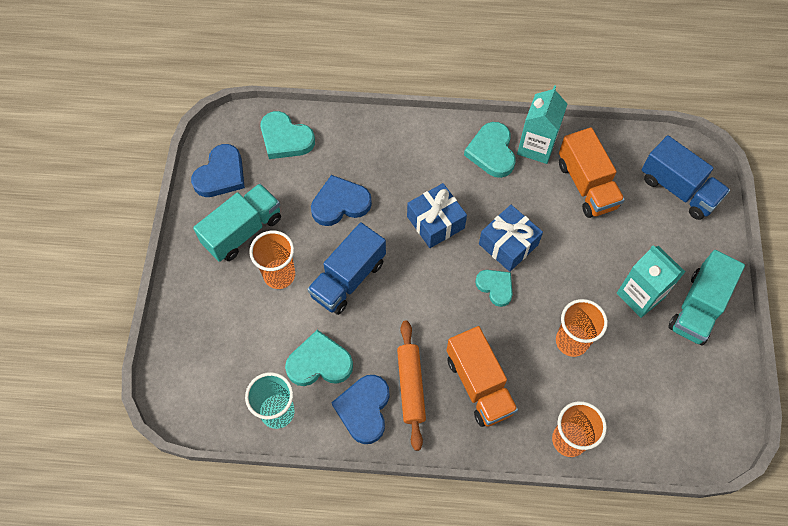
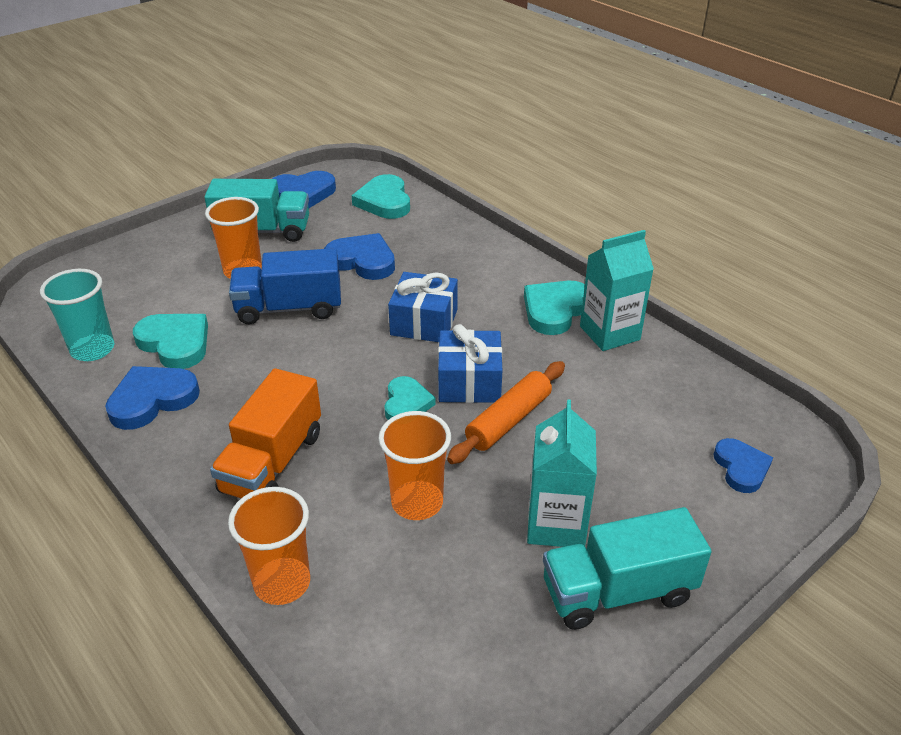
camera: 45 degrees right, 25 degrees down
(411, 386) = (214, 415): orange rolling pin -> orange rolling pin (509, 420)
(586, 185) = (625, 393): orange truck -> none
(678, 189) = (741, 468): blue truck -> blue heart

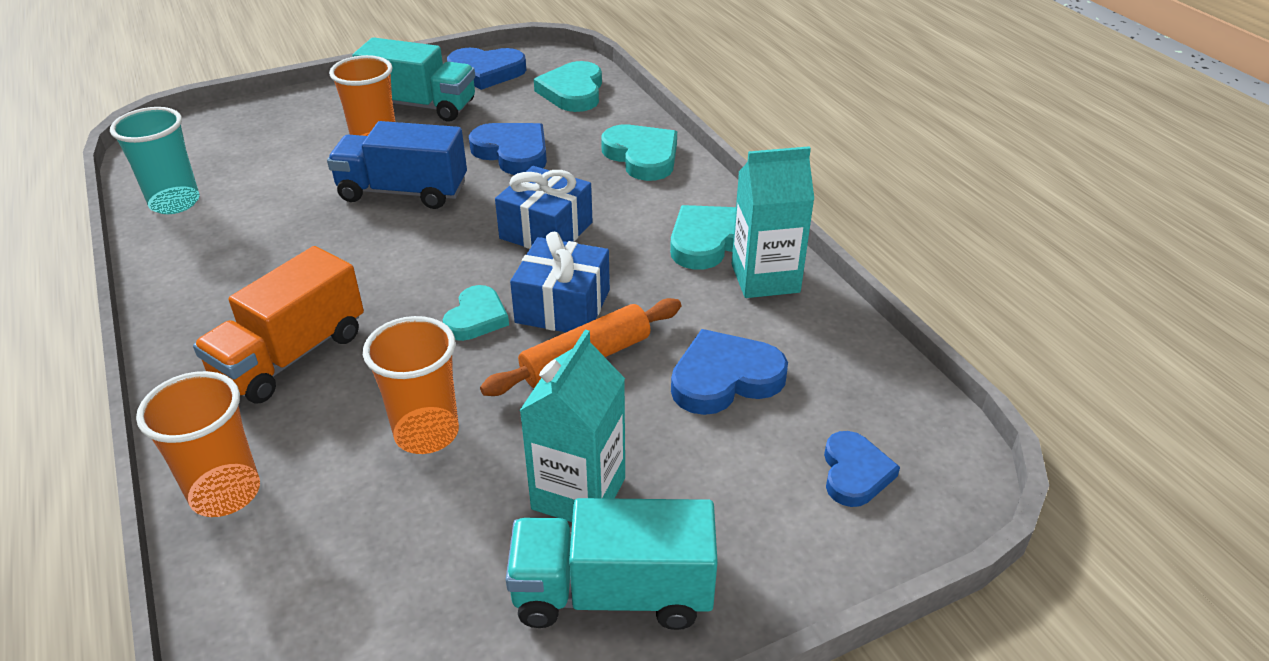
camera: 15 degrees right, 0 degrees up
(152, 400) = (204, 265): blue heart -> blue heart (725, 378)
(175, 343) = (262, 210): turquoise heart -> turquoise heart (642, 156)

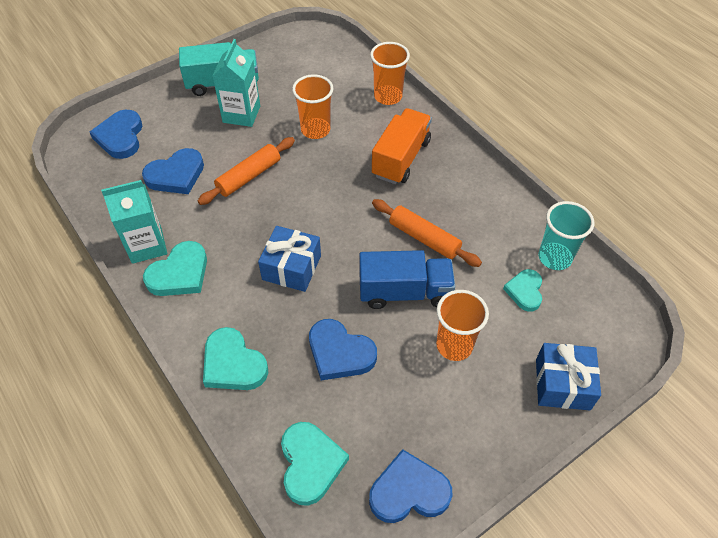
camera: 170 degrees right, 15 degrees up
(336, 241) = (424, 238): none -> orange rolling pin
(420, 106) = (446, 413): turquoise truck -> none
(476, 318) = (314, 193): turquoise heart -> turquoise heart (525, 291)
(563, 306) = (267, 208): blue gift -> blue gift (562, 384)
(854, 473) = (120, 137): blue heart -> blue heart, size x1.51

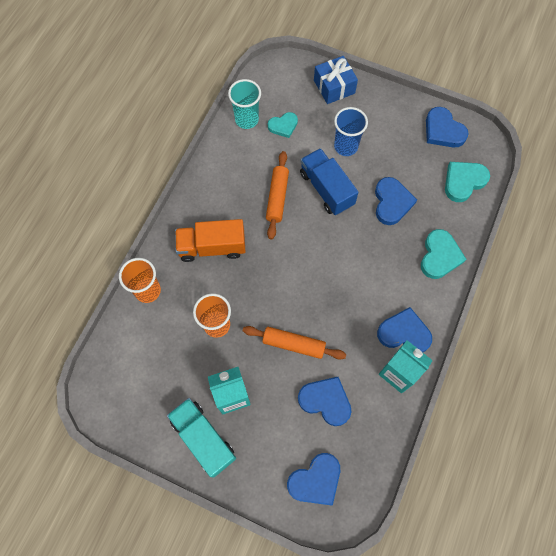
camera: 120 degrees left, 15 degrees up
(179, 273) = (404, 333): turquoise heart -> blue heart
(291, 267) = (352, 264): blue gift -> none
(454, 345) = (346, 146): orange cup -> blue cup

